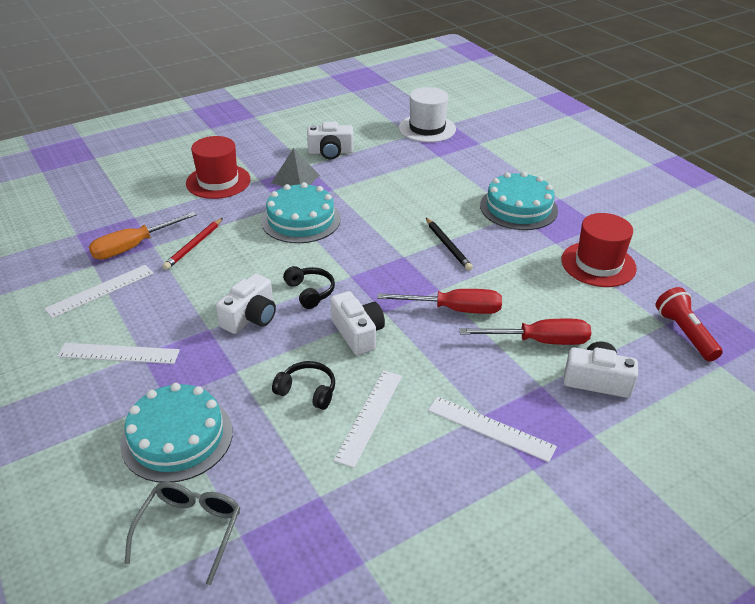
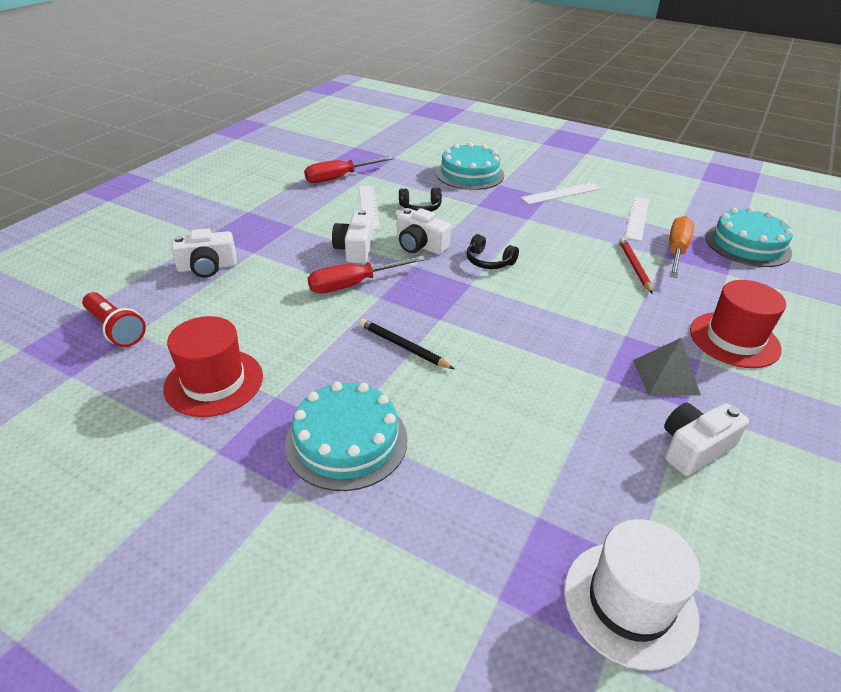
camera: 150 degrees right, 0 degrees up
(190, 529) = (419, 153): grey glasses -> none
(251, 317) = (510, 233): white camera -> white camera (355, 249)
(301, 220) = (584, 323): turquoise cake -> turquoise cake (747, 245)
(490, 428) = (284, 221): white ruler -> none
(539, 341) = (264, 281): red screwdriver -> red screwdriver (340, 178)

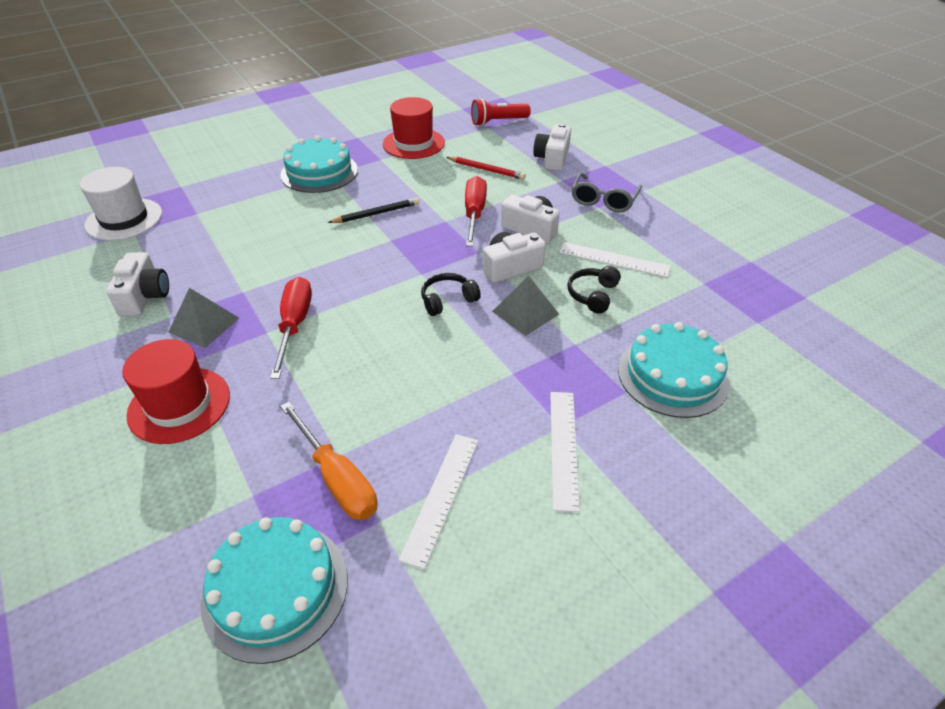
camera: 120 degrees right, 5 degrees up
(280, 225) = (603, 200): none -> grey glasses
(340, 178) = (702, 260): red screwdriver -> red screwdriver (294, 325)
(467, 227) = (525, 312): none -> grey pyramid
(634, 266) = (345, 409): red pencil -> red pencil (486, 170)
(637, 217) = (441, 496): white ruler -> white ruler turned 60 degrees clockwise

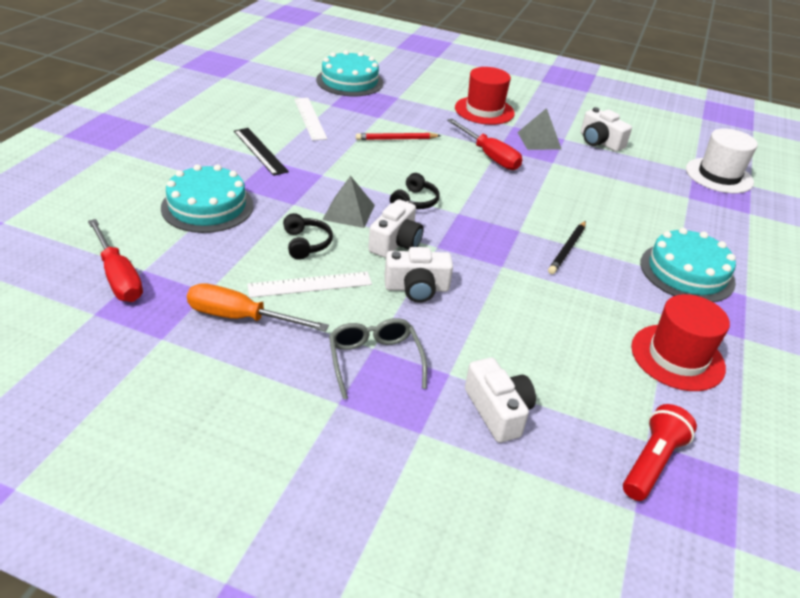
camera: 140 degrees right, 5 degrees down
(337, 478) = (368, 110): orange screwdriver -> orange screwdriver (241, 318)
(474, 214) = (487, 284): red screwdriver -> red screwdriver (118, 276)
(486, 170) = (547, 351): red pencil -> red pencil (396, 139)
(563, 447) = (260, 151): white ruler -> black ruler

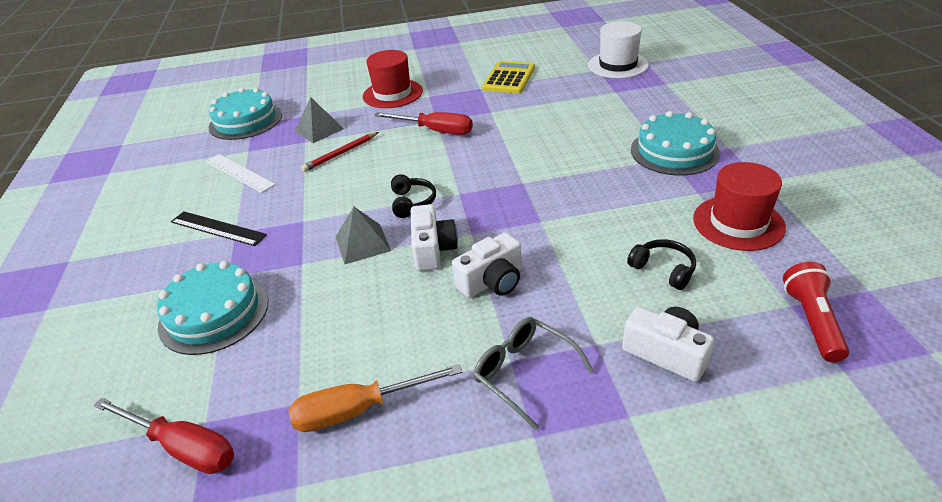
camera: 25 degrees left, 0 degrees up
(306, 243) = (351, 296): black headphones -> black headphones (663, 270)
(310, 284) = (394, 334): white ruler -> none
(539, 140) = (462, 99): grey pyramid -> grey pyramid (319, 129)
(567, 249) = (574, 179): black pencil -> none
(600, 142) = (509, 78): white camera -> yellow calculator

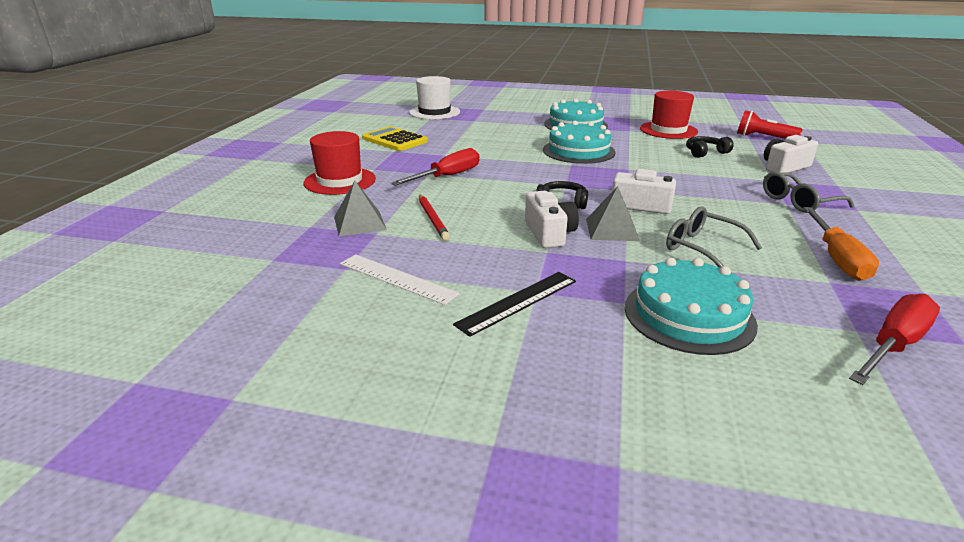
camera: 70 degrees left, 10 degrees down
(239, 173) = (397, 278): white ruler -> white ruler turned 60 degrees clockwise
(245, 121) = (255, 263): turquoise cake -> turquoise cake (578, 151)
(344, 305) = (702, 248): none -> grey glasses
(492, 281) = (695, 194): white camera -> white camera (549, 233)

